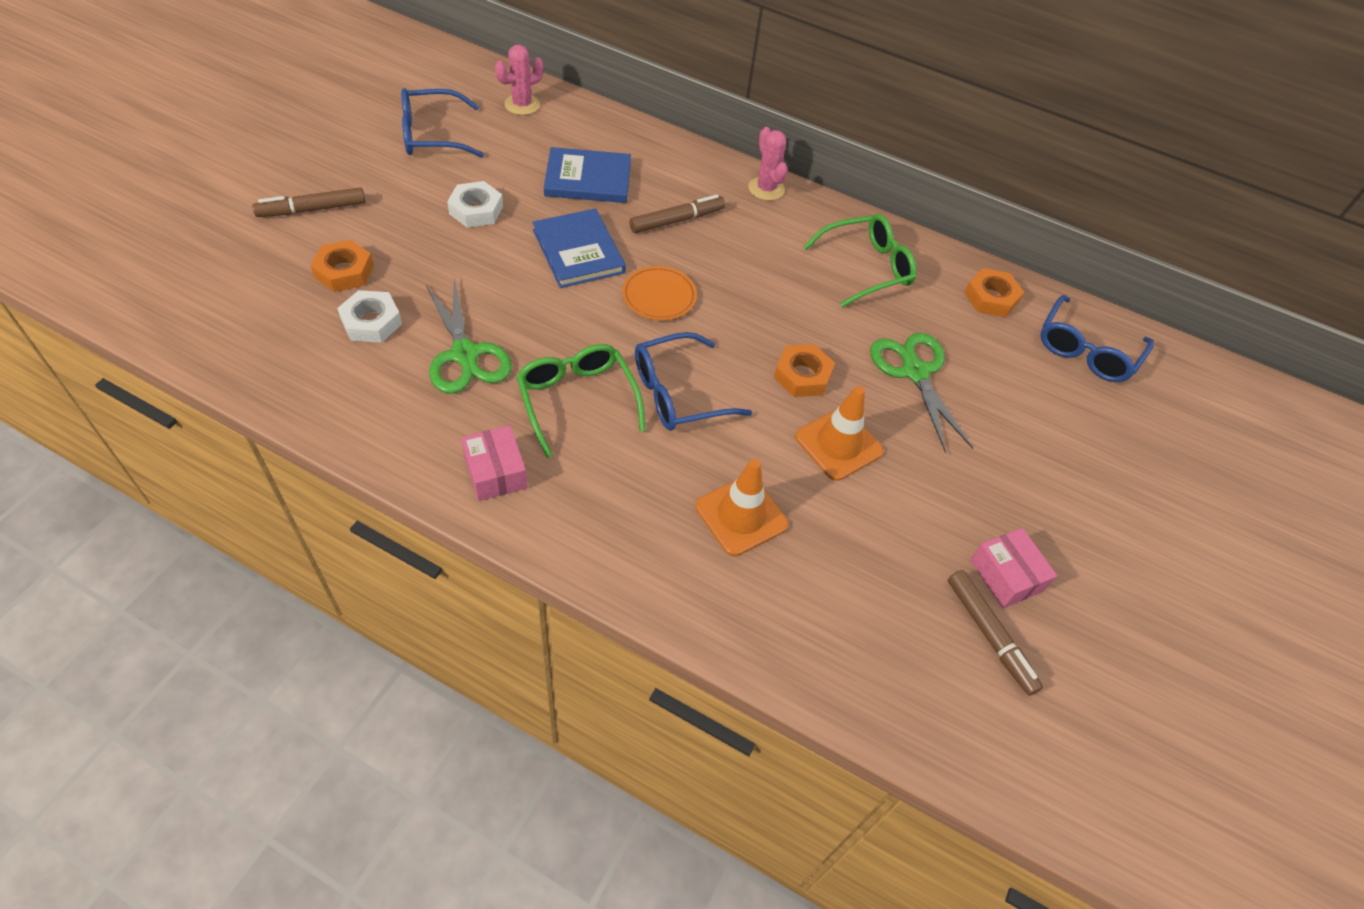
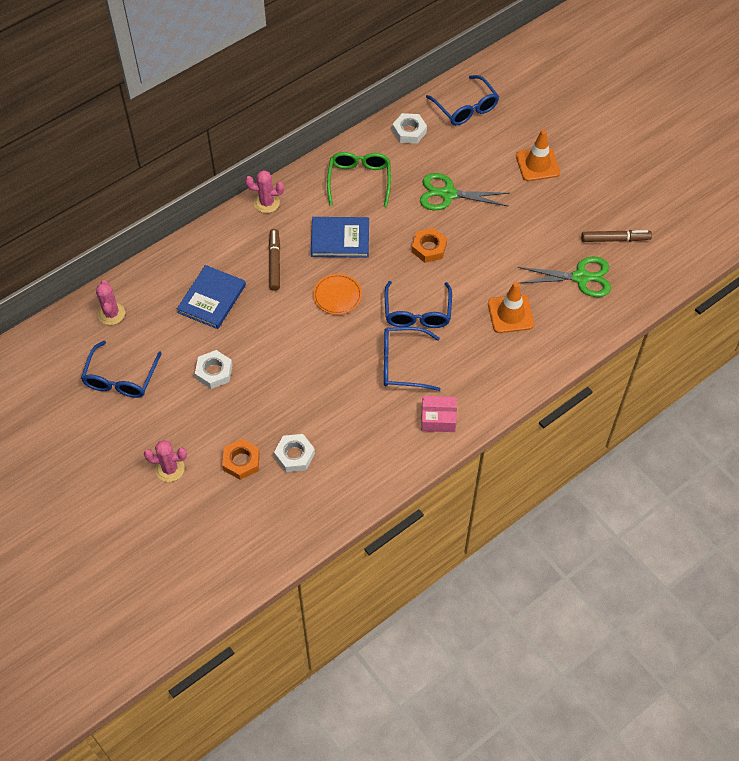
camera: 60 degrees left, 5 degrees up
(312, 209) = (170, 469): brown marker -> pink cactus
(465, 355) = (343, 411): green scissors -> green scissors (581, 277)
(577, 400) = (402, 364): green glasses -> blue glasses
(578, 251) = (279, 326): blue book -> blue book (340, 239)
(838, 444) = (482, 251): orange traffic cone -> orange traffic cone (537, 164)
(991, 298) = (409, 131): orange nut -> white nut
(1006, 575) = (587, 217): pink box -> none

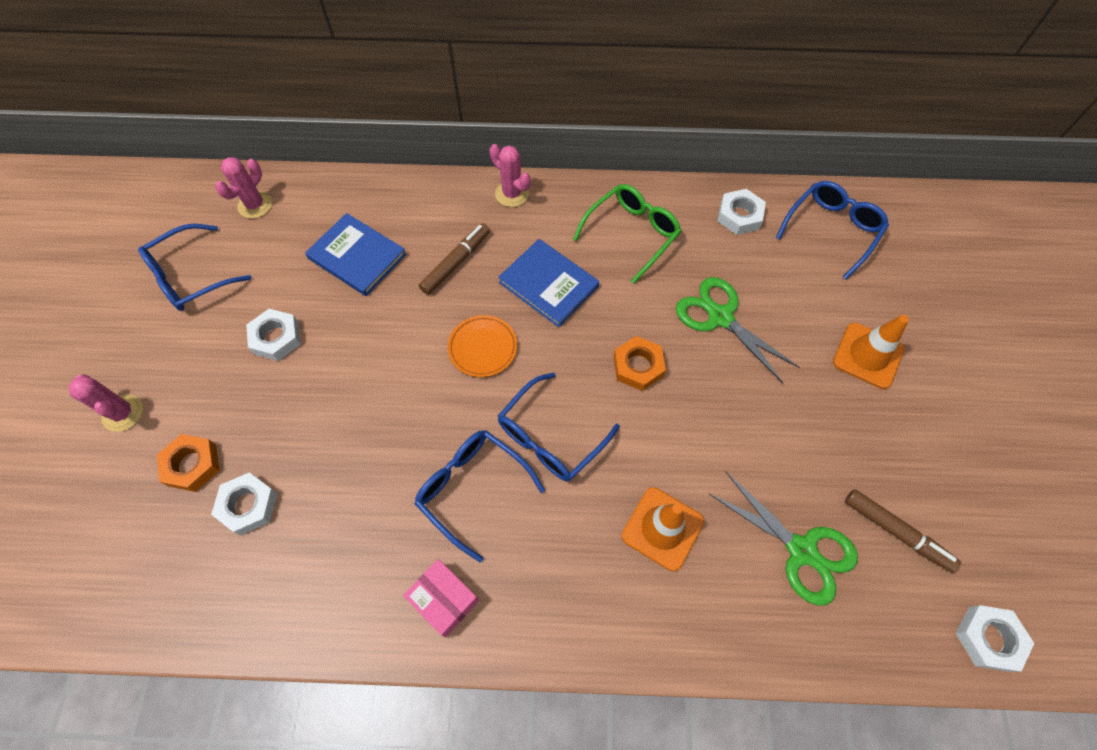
camera: 40 degrees right, 5 degrees up
(212, 298) = (357, 256): blue book -> blue book turned 60 degrees clockwise
(465, 108) = (832, 230): blue glasses -> blue glasses turned 150 degrees counterclockwise
(685, 256) = (988, 638): none -> white nut

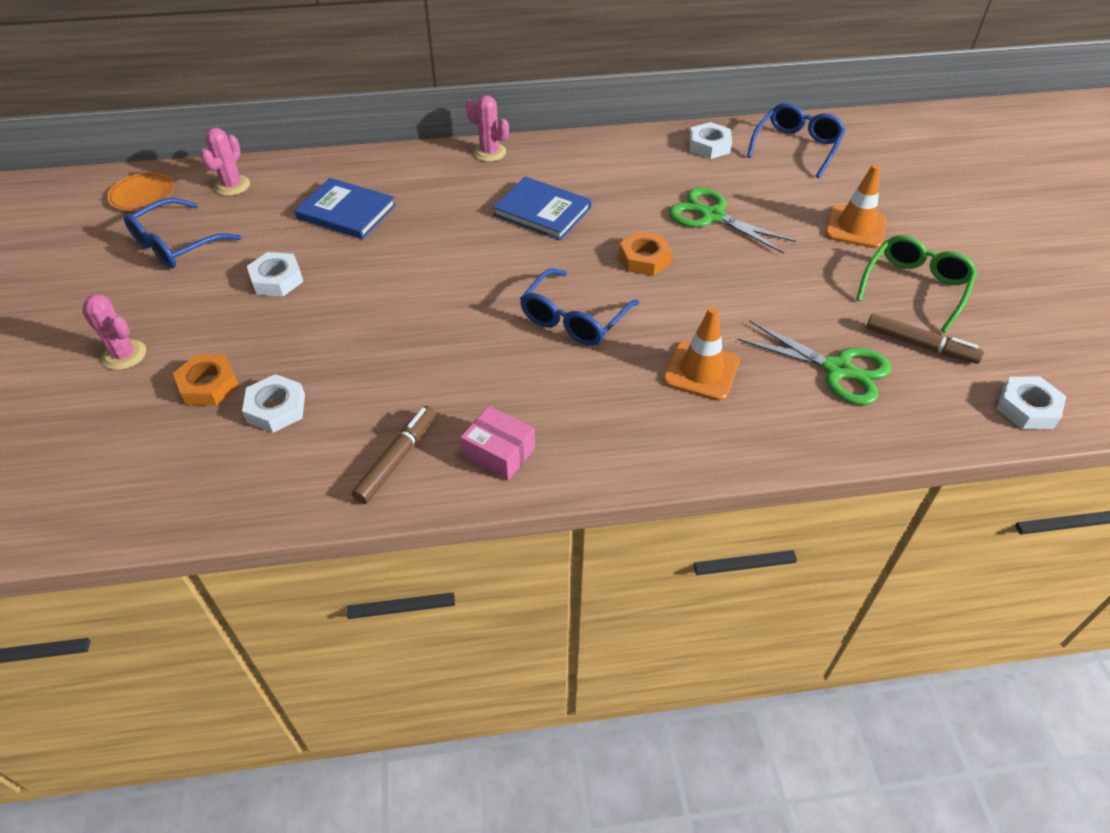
camera: 10 degrees left, 15 degrees down
(456, 262) = (447, 206): brown marker -> brown marker (397, 459)
(472, 489) = (506, 367): blue glasses -> none
(482, 347) = (489, 263): orange plate -> orange plate (142, 195)
(632, 234) = (612, 168): green glasses -> green glasses (915, 287)

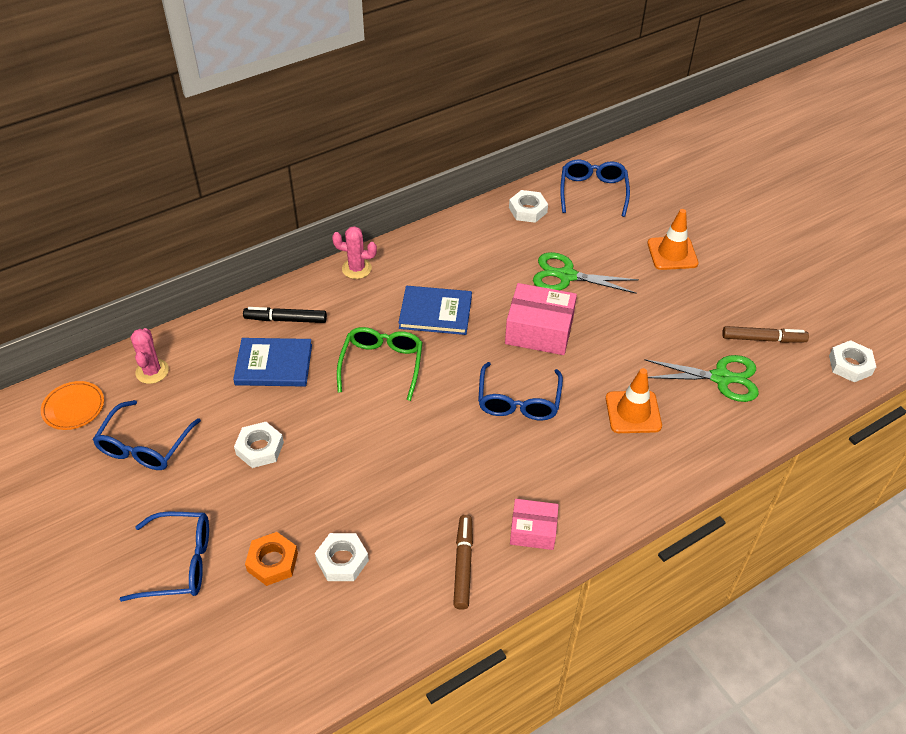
camera: 25 degrees left, 0 degrees up
(124, 355) = (179, 563): pink cactus -> blue glasses
(387, 177) = (286, 319): none -> black marker
(644, 259) = (539, 330): orange nut -> pink box
(915, 287) = (737, 293): green glasses -> green glasses (382, 365)

